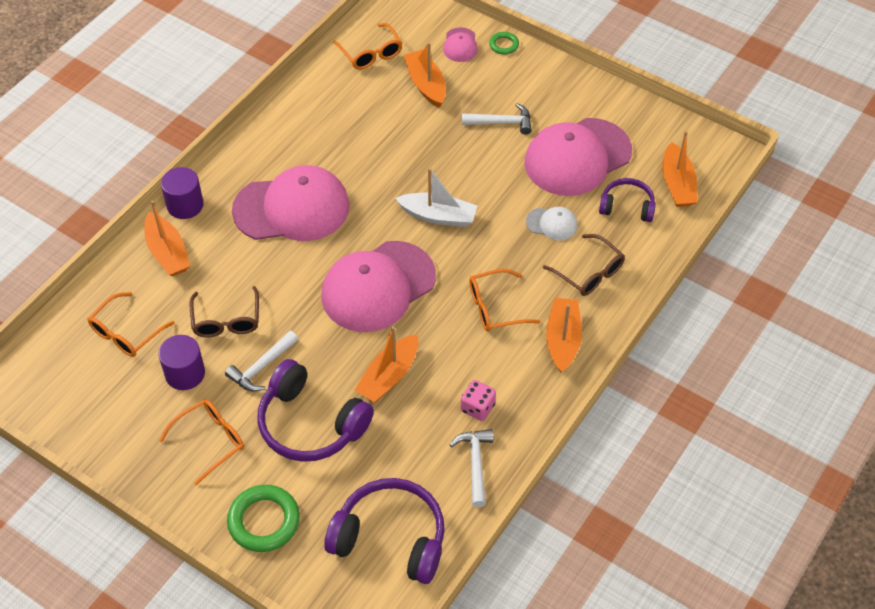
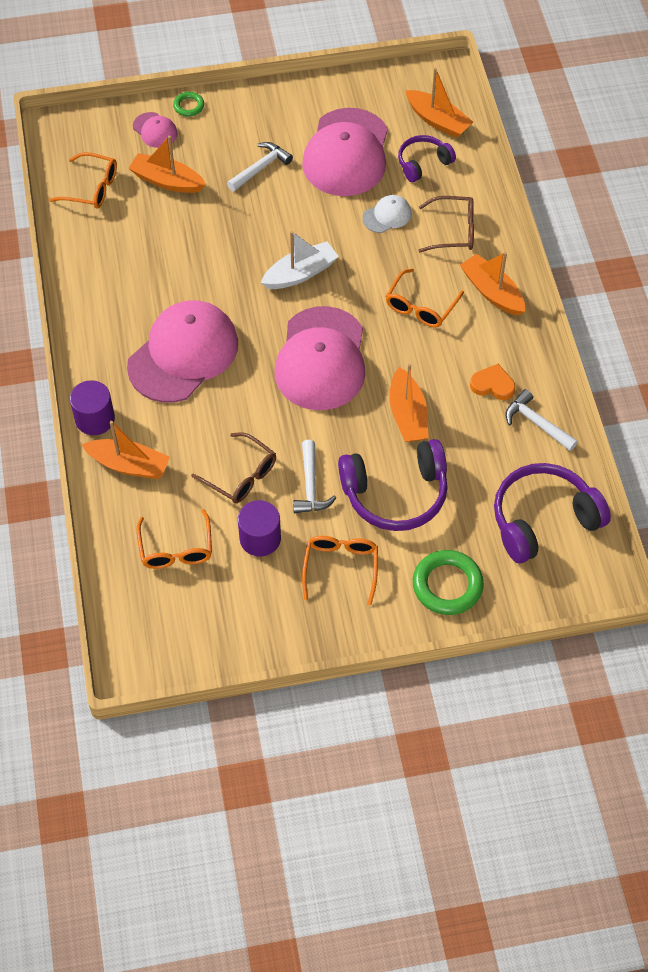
camera: 45 degrees left, 5 degrees up
(477, 408) = (492, 385): pink dice -> orange heart

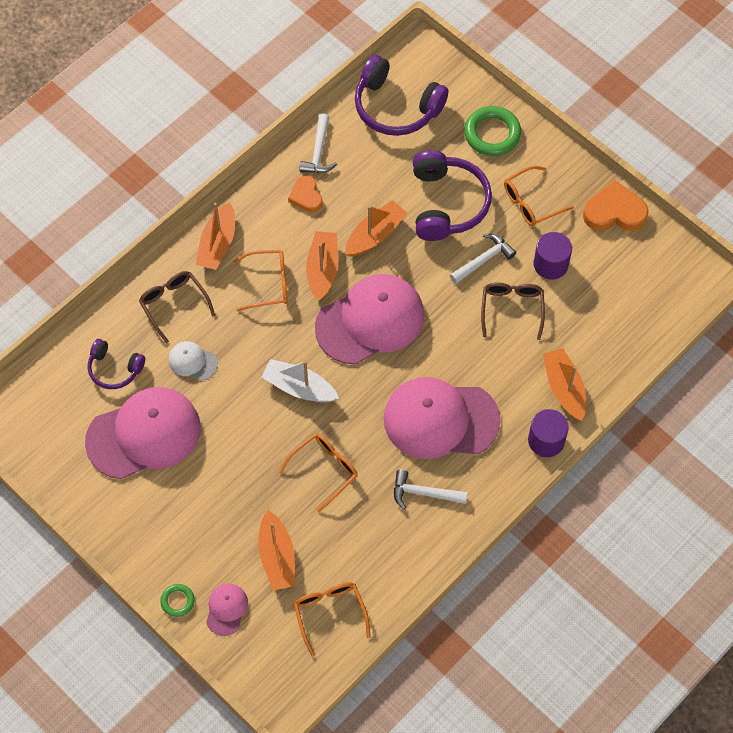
camera: 125 degrees left, 5 degrees up
(176, 549) = (602, 311): orange glasses -> orange glasses (324, 470)
(261, 168) = (208, 491): white hammer -> white hammer (423, 493)
(271, 635) = (614, 212): none -> orange heart
(395, 494) = (447, 204): purple headphones -> purple headphones turned 45 degrees clockwise
(438, 121) = (56, 386): orange boat -> orange boat (322, 269)

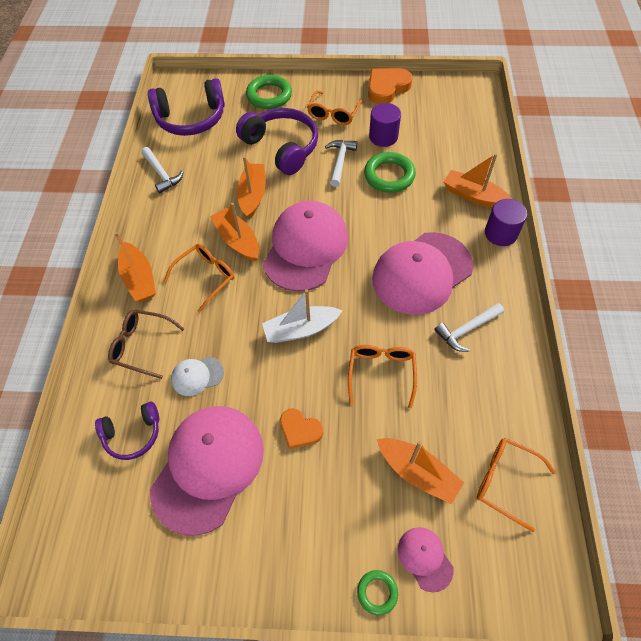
camera: 40 degrees left, 5 degrees down
(306, 196) = (179, 205): orange heart -> orange heart (300, 430)
(512, 309) = (389, 175): brown glasses -> green ring

